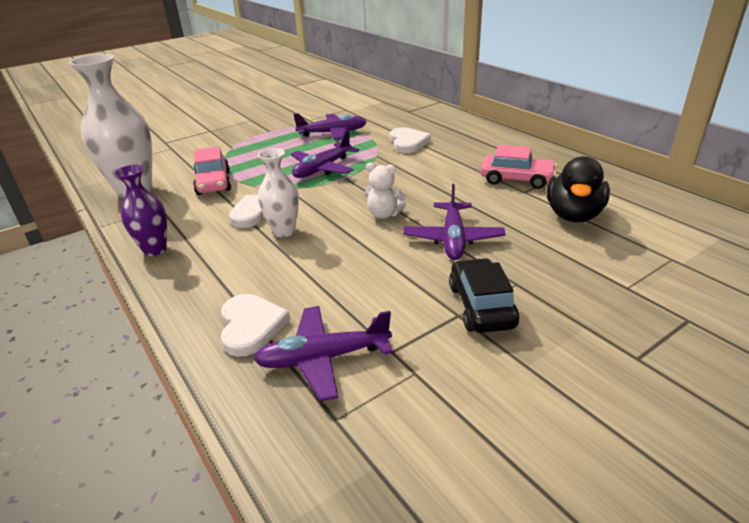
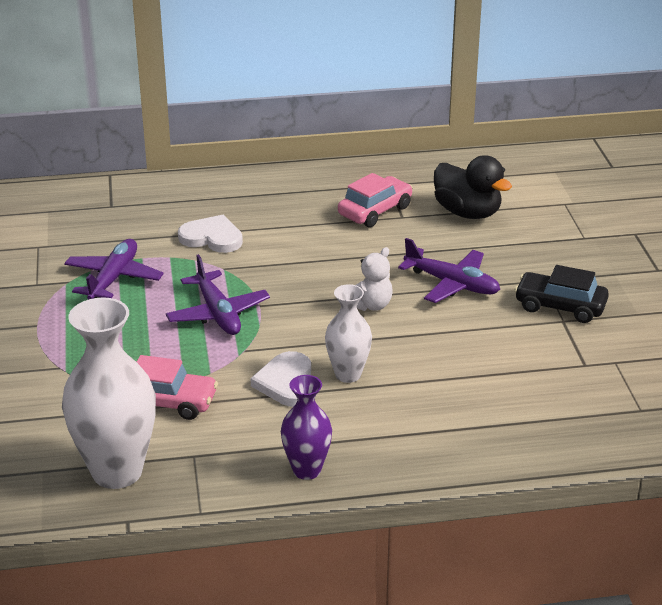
camera: 65 degrees left, 0 degrees up
(251, 326) = (503, 428): white heart -> none
(323, 358) = (572, 399): purple plane -> none

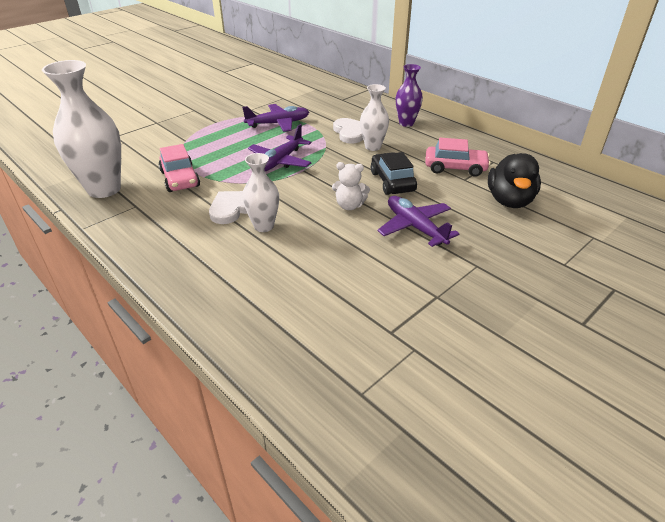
camera: 55 degrees right, 5 degrees up
(266, 238) = (373, 147): none -> white vase
(306, 470) = (147, 250): purple vase -> purple vase (406, 123)
(452, 284) = (415, 227): purple plane -> purple plane turned 150 degrees clockwise
(560, 306) = (453, 287): black car -> black car (392, 181)

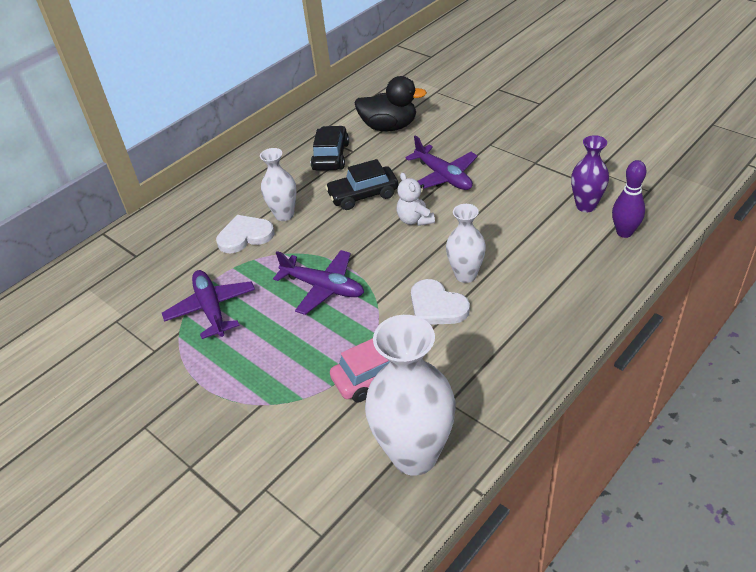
camera: 90 degrees left, 5 degrees up
(284, 346) = (624, 232): none -> purple bowling pin
(349, 206) = (415, 220): white teddy bear -> white teddy bear turned 150 degrees clockwise
(406, 123) = (222, 193): purple vase -> purple vase (586, 206)
(415, 227) = (443, 177): purple plane -> purple plane turned 90 degrees counterclockwise
(455, 168) = (331, 156): pink car -> black car

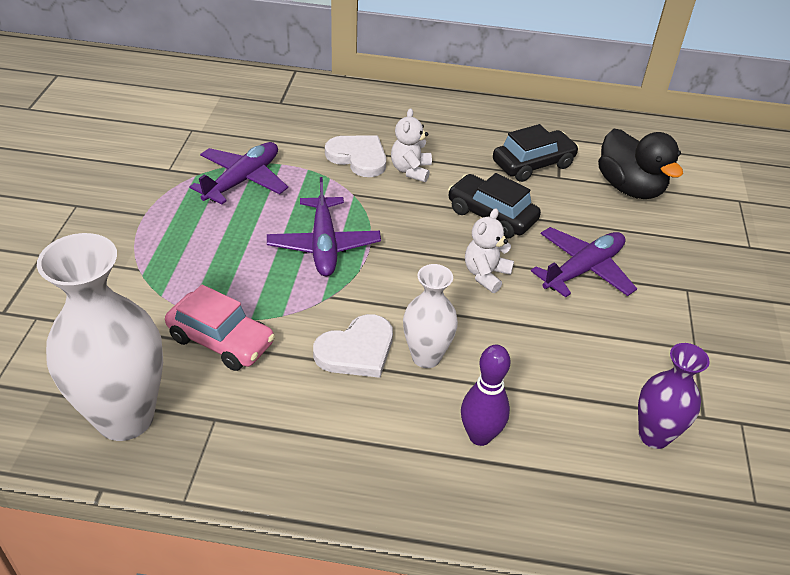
camera: 50 degrees right, 0 degrees up
(284, 215) = (411, 170): white vase -> white teddy bear
(437, 306) = (356, 350): white heart -> white heart turned 135 degrees counterclockwise
(443, 177) = (583, 270): purple plane -> purple plane turned 150 degrees counterclockwise
(624, 232) = (635, 500): purple bowling pin -> purple bowling pin (480, 436)

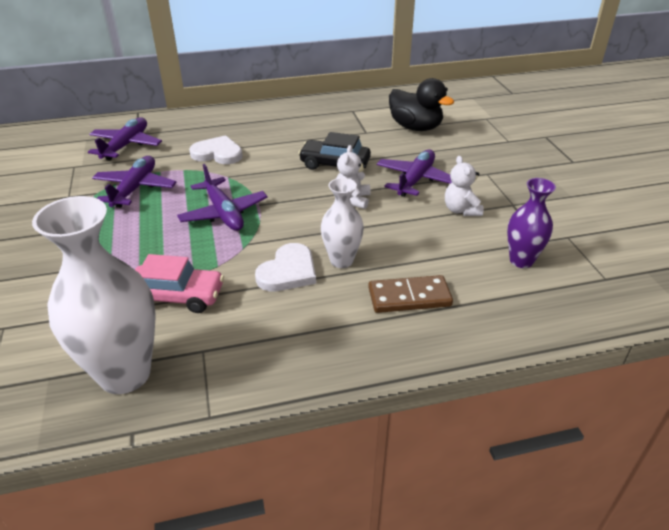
camera: 20 degrees left, 5 degrees down
(260, 116) = (126, 145): none -> purple plane
(411, 170) = (261, 152): white teddy bear -> white teddy bear (461, 210)
(480, 436) = (409, 297): purple bowling pin -> brown domino
(533, 164) = (344, 129): black car -> none

